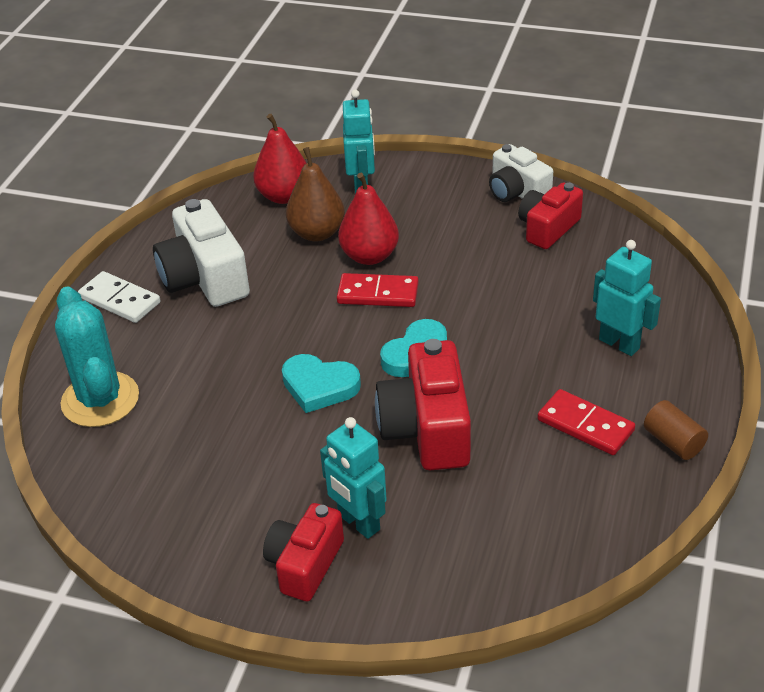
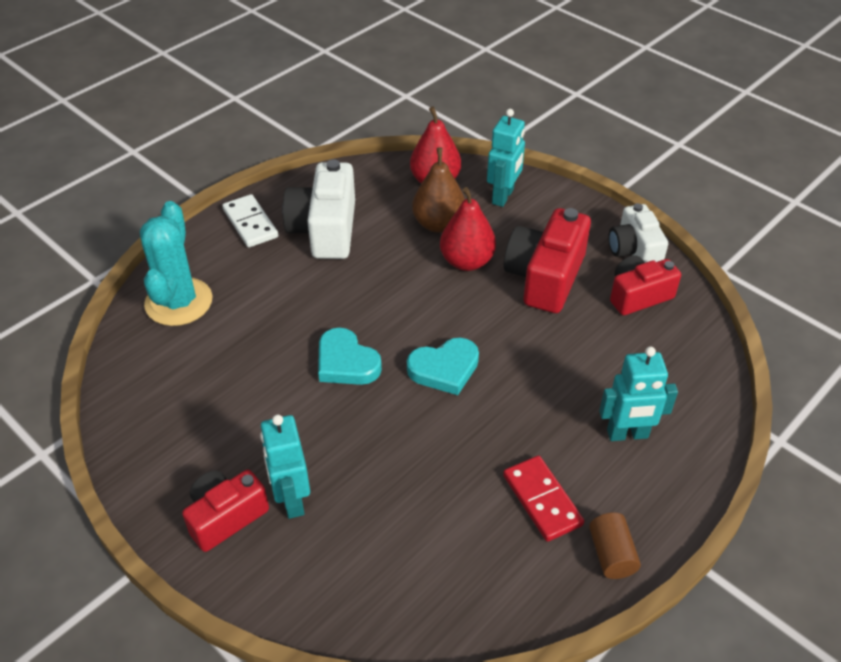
camera: 25 degrees right, 5 degrees up
(378, 294) = (450, 298): red domino -> none
(427, 429) = (405, 441): red camera -> red camera (545, 277)
(619, 344) = (627, 434): turquoise robot -> turquoise robot turned 105 degrees clockwise

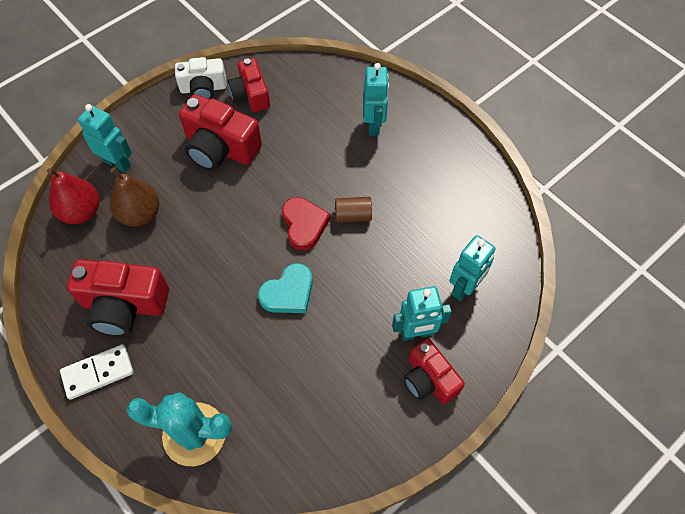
camera: 85 degrees left, 15 degrees up
(325, 230) = (124, 305): white camera -> red camera
(362, 559) = (464, 288): none -> turquoise robot
(444, 369) = (304, 225): turquoise heart -> red heart
(467, 261) = (191, 198): red pear -> none
(542, 500) = (422, 179): red domino -> none
(611, 554) = (462, 150): brown cylinder -> brown cylinder (353, 215)

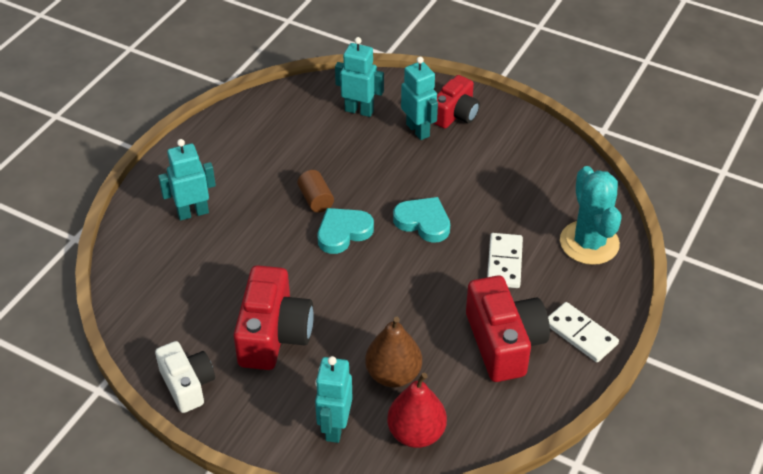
camera: 110 degrees left, 15 degrees down
(208, 343) = (504, 262): none -> white domino
(251, 95) = (183, 333): red camera -> none
(304, 225) = (343, 232): red heart -> turquoise heart

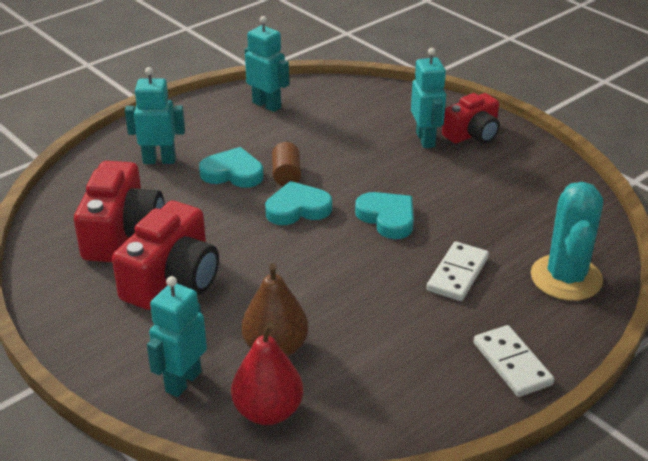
camera: 20 degrees right, 10 degrees down
(187, 384) = (59, 302): white camera -> none
(267, 209) = (233, 173): none -> turquoise heart
(359, 110) = (374, 112): turquoise robot -> turquoise robot (267, 105)
(504, 343) = (417, 349): red camera -> red camera (123, 233)

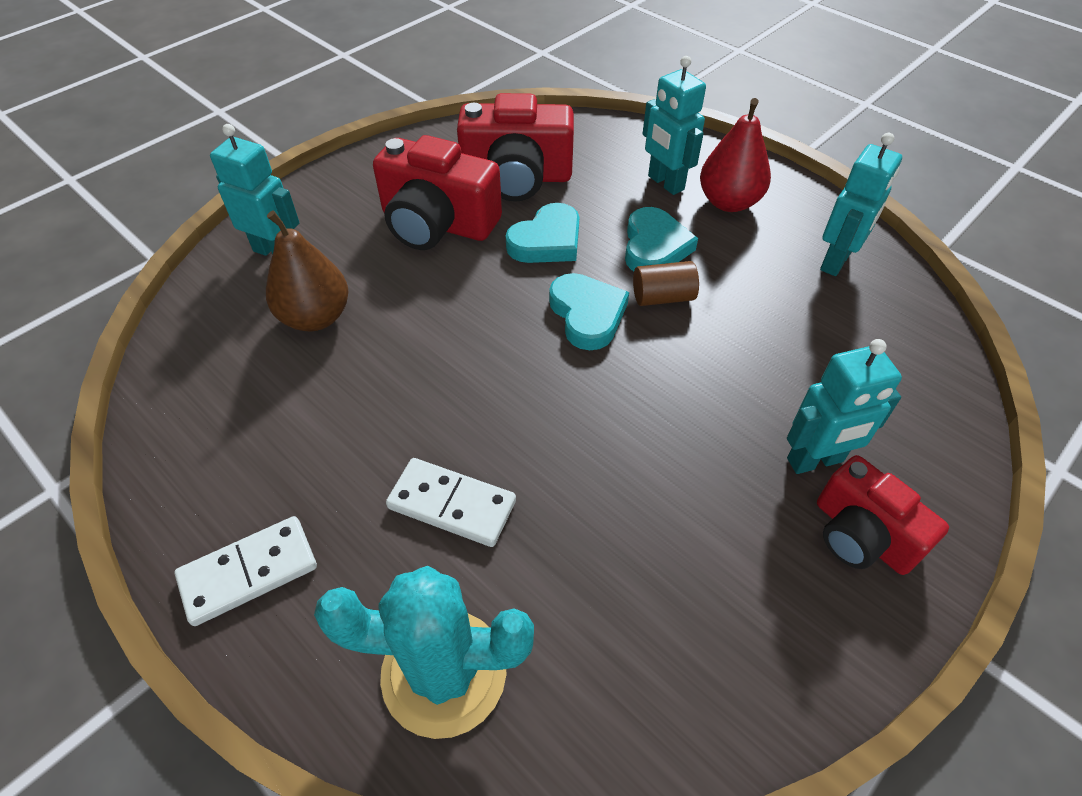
camera: 85 degrees right, 15 degrees up
(159, 160) = (665, 183): turquoise robot -> turquoise robot turned 150 degrees clockwise
(268, 412) = (217, 320): red pear -> red pear (728, 202)
(387, 218) = (581, 414): turquoise heart -> turquoise heart (547, 241)

